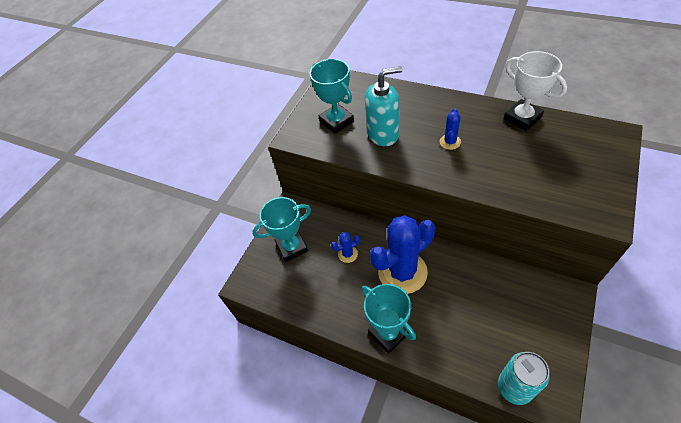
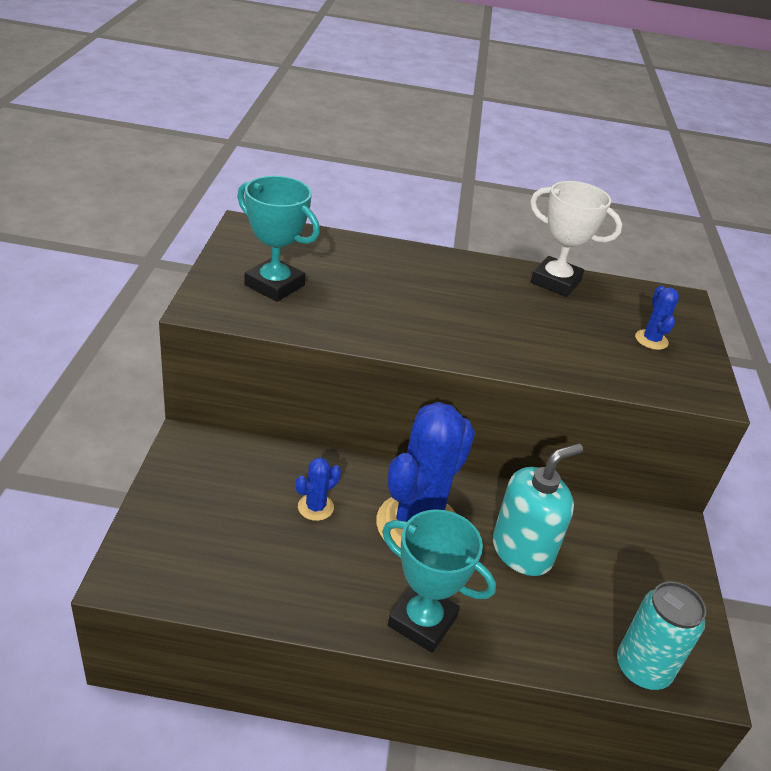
camera: 30 degrees left, 15 degrees down
(292, 247) = (208, 506): turquoise trophy -> none
(383, 134) = (359, 301): turquoise soap dispenser -> turquoise soap dispenser (522, 551)
(450, 142) = (466, 311): blue cactus -> blue cactus (651, 340)

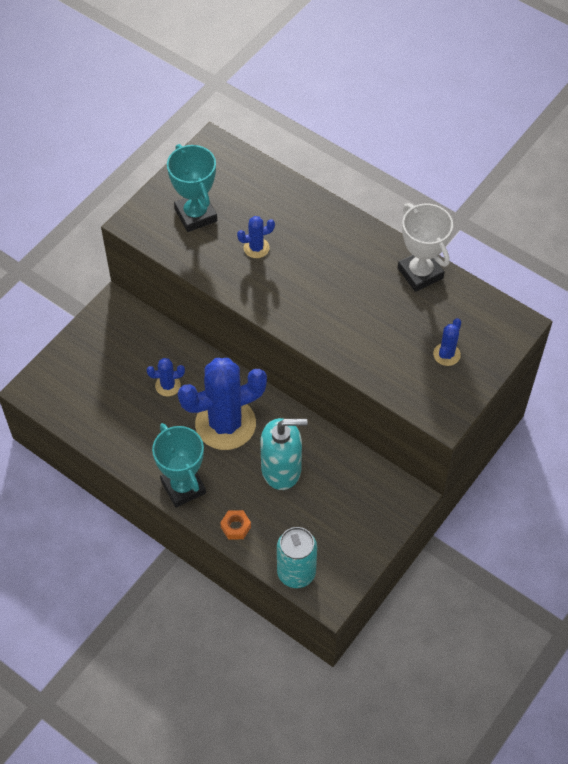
camera: 35 degrees right, 20 degrees up
(369, 298) = (256, 248): none -> blue cactus
(526, 644) = (235, 527): none -> orange nut

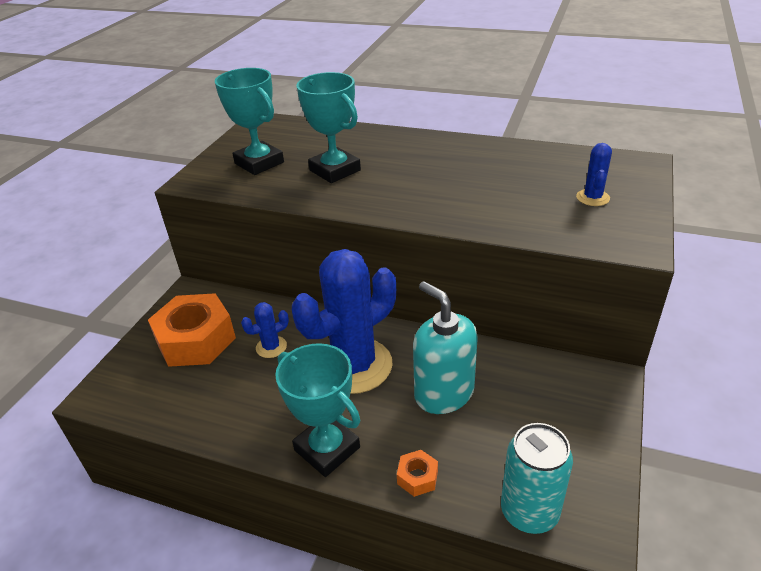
camera: 15 degrees left, 20 degrees down
(111, 359) = (196, 340): none -> orange nut
(256, 248) = (335, 170): blue cactus -> turquoise trophy
(281, 469) = (443, 393): turquoise soap dispenser -> turquoise soap dispenser turned 105 degrees counterclockwise
(420, 273) = (515, 152): white trophy -> none

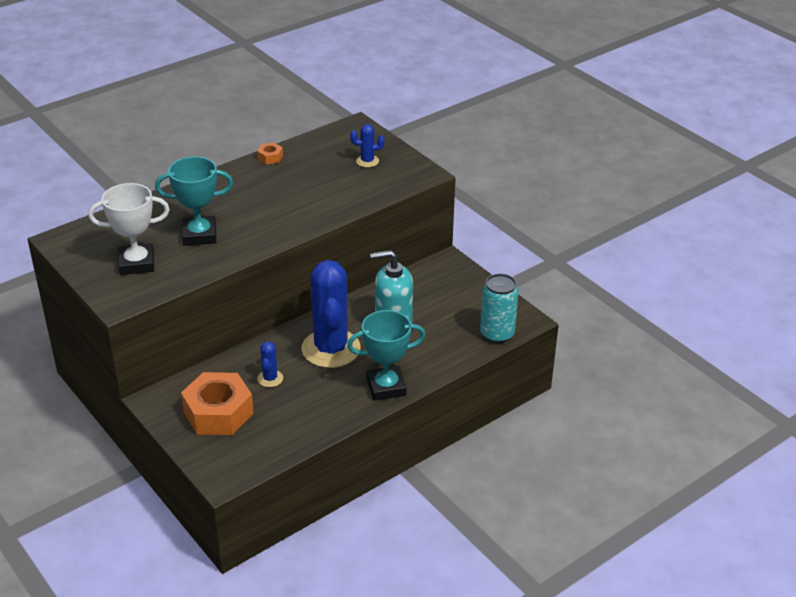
camera: 60 degrees left, 0 degrees up
(259, 163) = (137, 263): turquoise trophy -> white trophy
(417, 477) = (440, 361): orange nut -> orange nut (270, 157)
(592, 198) = (367, 161): blue cactus -> blue cactus turned 45 degrees counterclockwise

